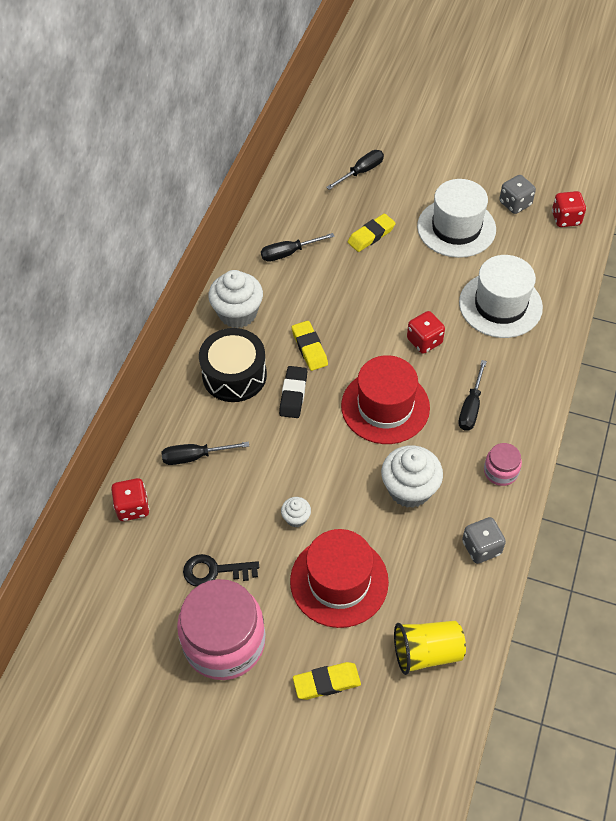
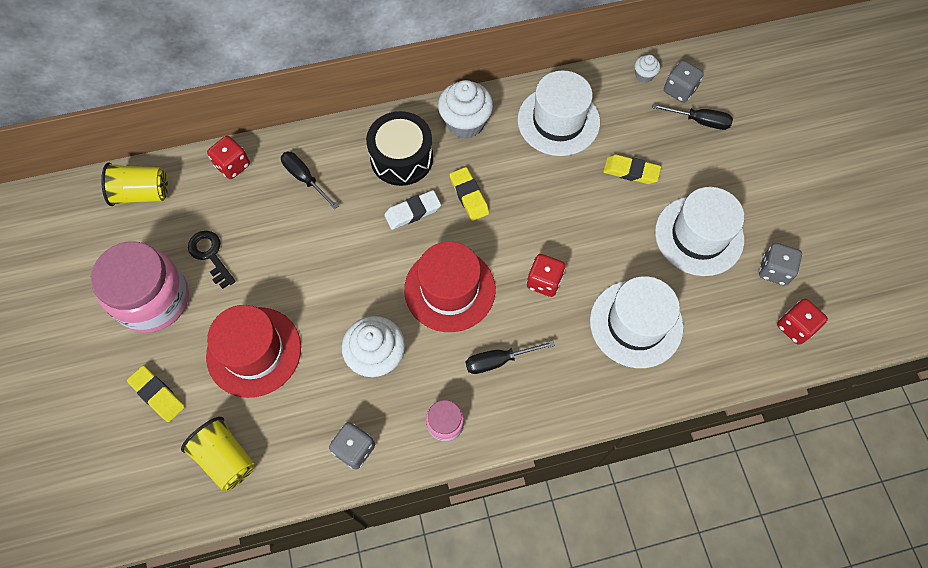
camera: 55 degrees right, 10 degrees up
(99, 600) = (142, 194): none -> yellow cup
(288, 253) = (558, 121): black screwdriver -> white hat
(293, 394) = (413, 212): black eraser -> white eraser
(296, 518) = (293, 285): white cupcake -> white cupcake (644, 75)
(309, 348) = (469, 196): yellow eraser -> yellow eraser turned 60 degrees counterclockwise
(324, 167) = (679, 90): none -> grey dice

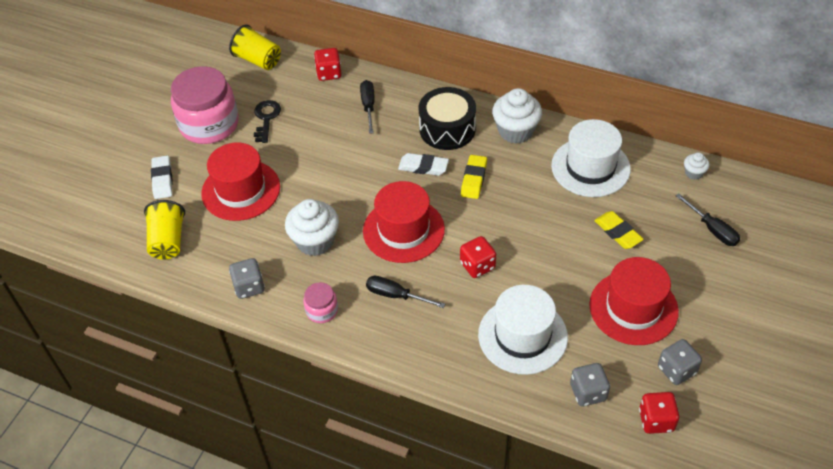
camera: 40 degrees right, 15 degrees down
(157, 395) = (162, 180): yellow eraser -> white eraser
(679, 90) = (715, 199): grey dice -> grey dice (588, 392)
(699, 236) = (633, 308): white hat -> red hat

